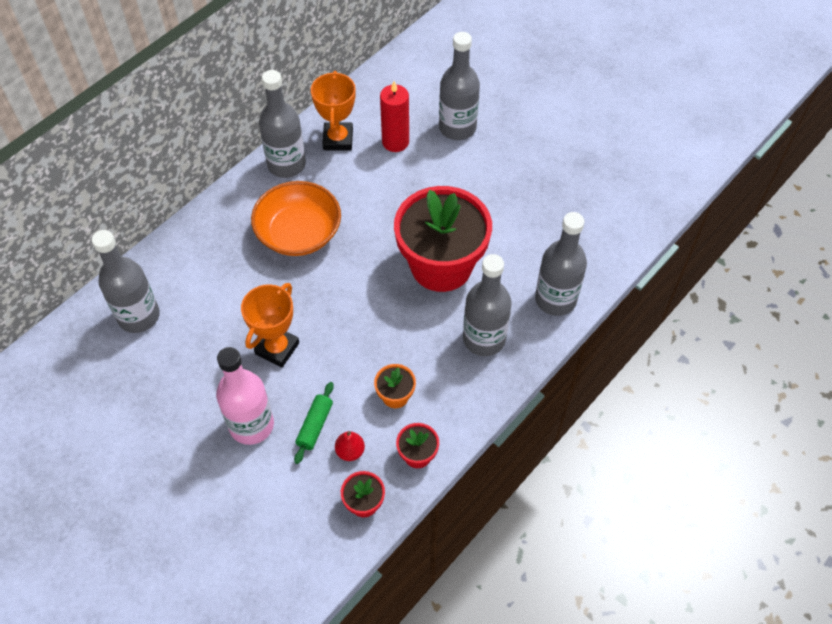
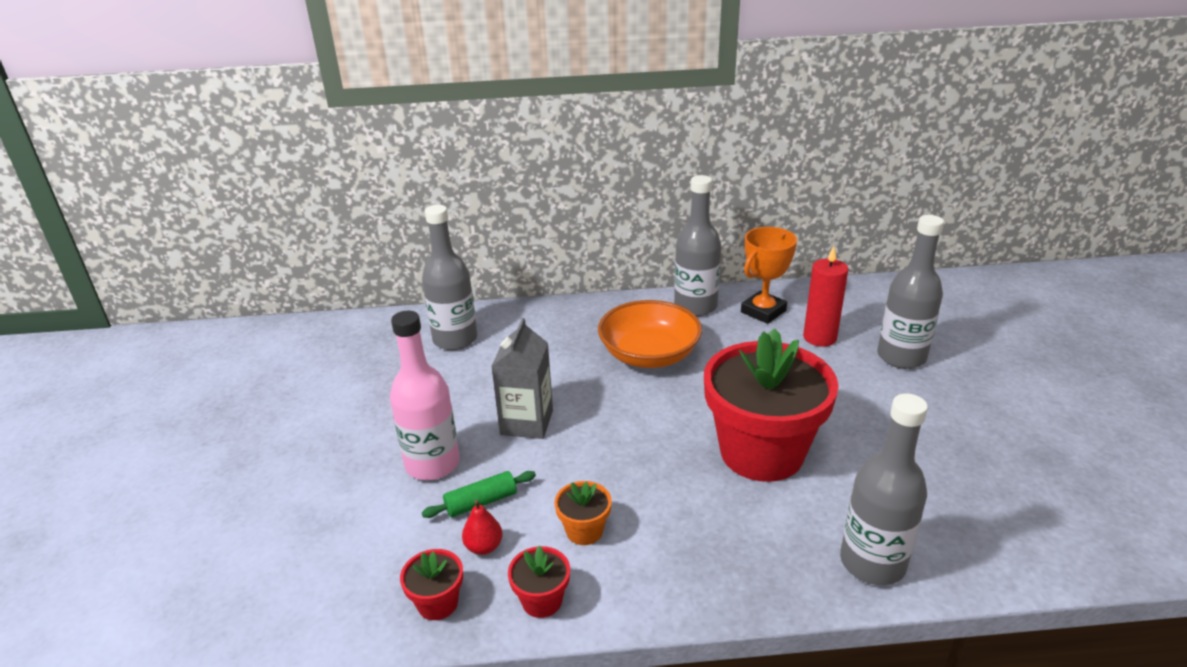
camera: 45 degrees right, 25 degrees down
(277, 348) = (527, 422): orange trophy -> grey carton
(484, 339) = (739, 544): grey bottle -> none

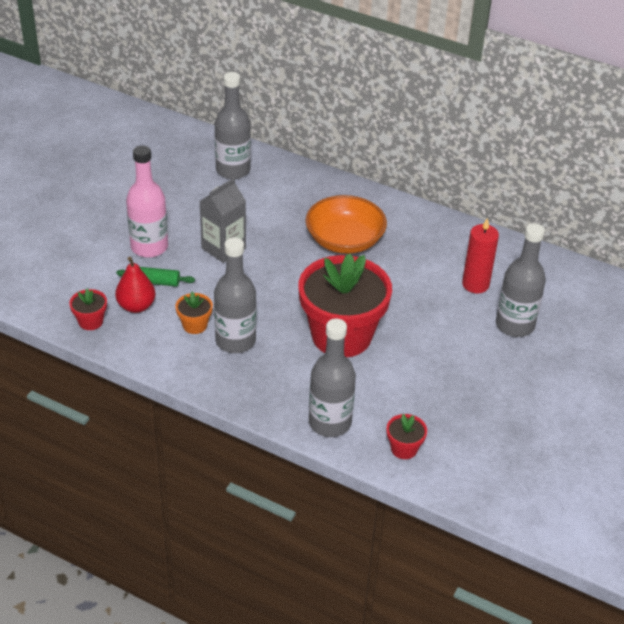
camera: 30 degrees right, 10 degrees up
(484, 547) = (136, 306): red pear -> red pear, size x1.54
(542, 600) = (140, 347): red flower pot -> red flower pot (404, 448)
(695, 306) = (416, 220): grey bottle -> grey bottle (235, 341)
(763, 311) = (460, 246): orange trophy -> none

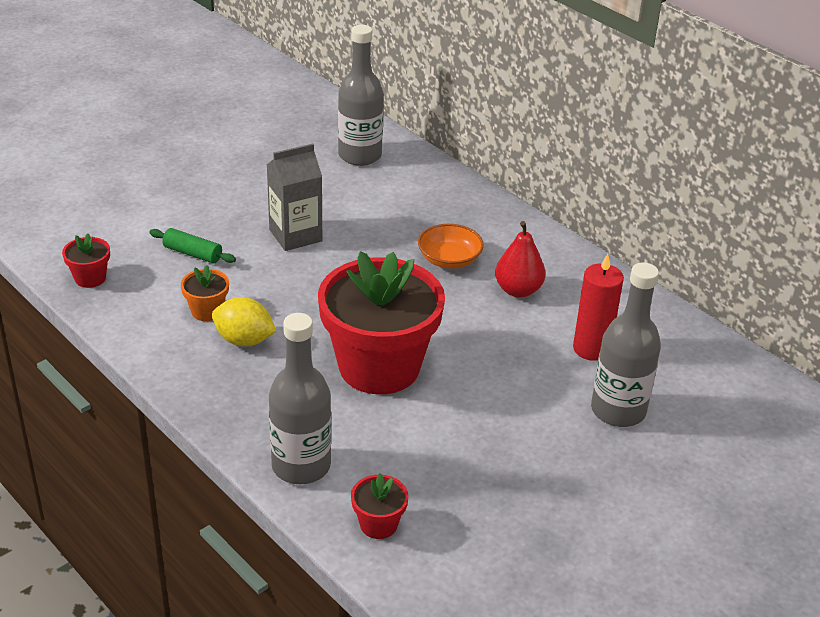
camera: 20 degrees right, 5 degrees down
(136, 306) = (153, 274): red pear -> red pear (518, 290)
(149, 247) = (210, 215): pink bottle -> none
(235, 341) = (244, 340): grey bottle -> yellow lemon
(344, 240) = (449, 259): orange bowl -> orange bowl, size x0.62

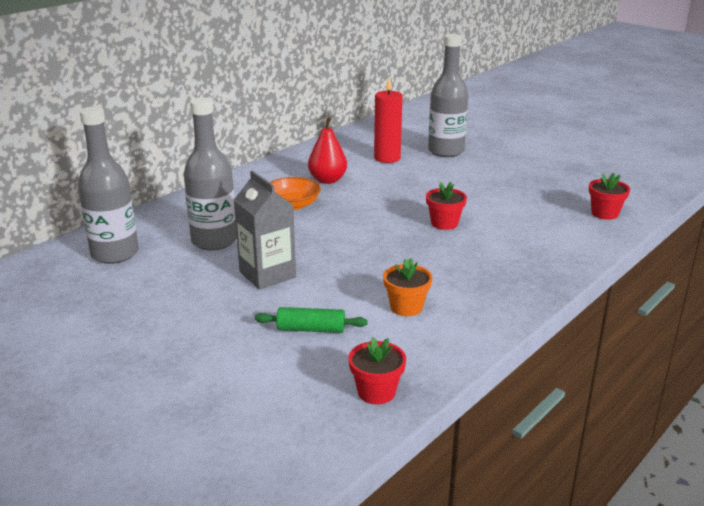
camera: 95 degrees left, 10 degrees down
(193, 253) = (311, 329): green rolling pin -> green rolling pin turned 75 degrees clockwise
(244, 340) = (440, 283): yellow lemon -> none
(301, 466) = (573, 243): grey bottle -> grey bottle (214, 241)
(379, 367) = (444, 223): red flower pot -> red flower pot, size x0.41

